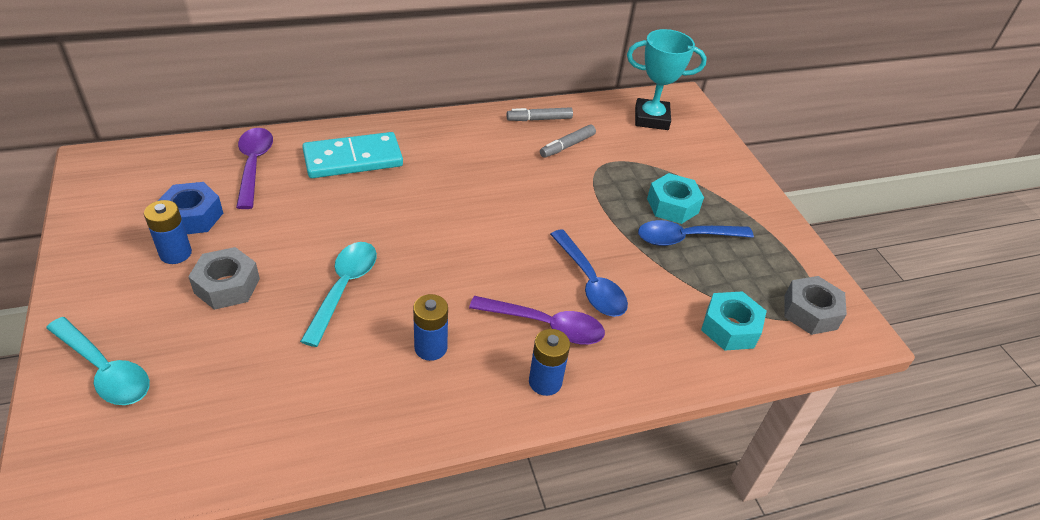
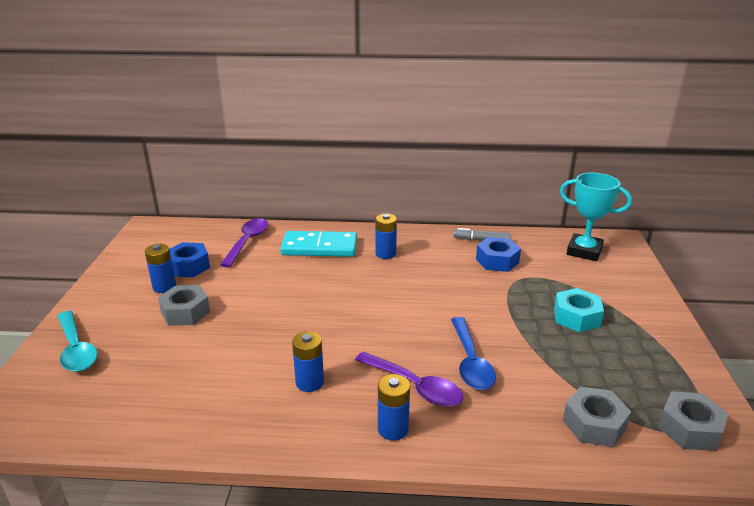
camera: 25 degrees right, 15 degrees down
(344, 288) = (266, 329): turquoise spoon -> none
(438, 156) = (385, 253): none -> blue battery
(567, 146) = (497, 261): grey marker -> blue nut
(685, 238) = (578, 344): blue spoon -> none
(730, 328) = (594, 424): turquoise nut -> grey nut

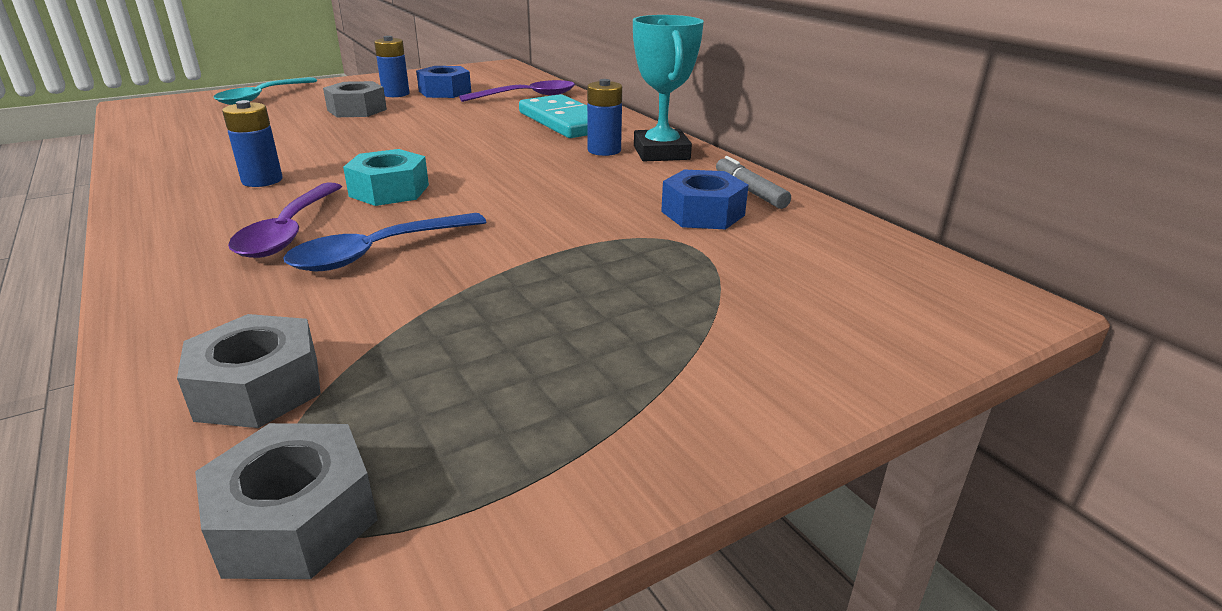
camera: 55 degrees right, 0 degrees up
(393, 429) = (184, 239): blue battery -> none
(576, 317) = (611, 309): turquoise nut -> turquoise nut (389, 190)
(584, 251) = (876, 274): turquoise trophy -> turquoise trophy (661, 153)

